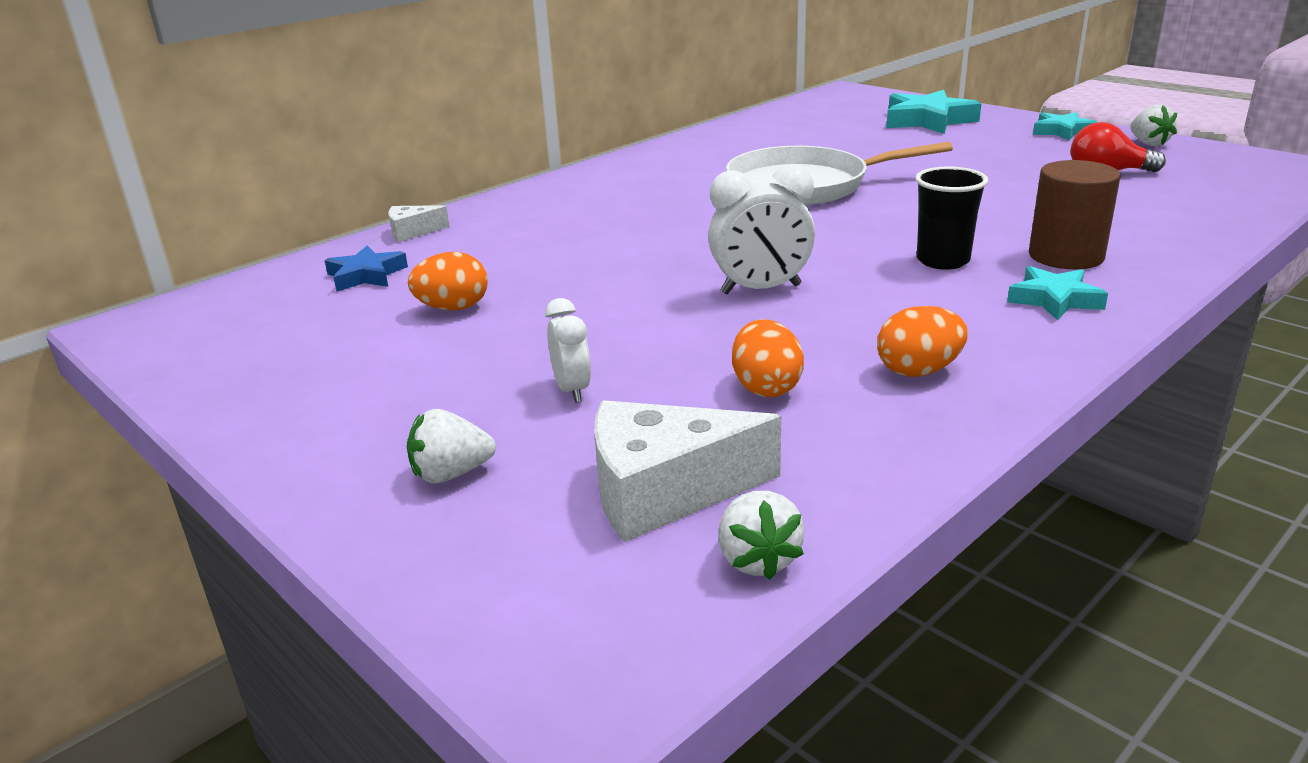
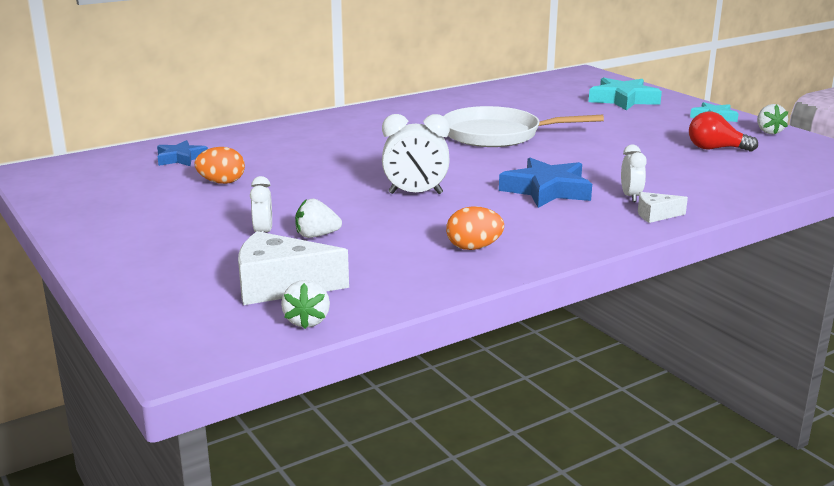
camera: 10 degrees right, 5 degrees down
(412, 232) = (222, 136): white cheese -> white cheese (656, 215)
(451, 474) = (171, 264): white strawberry -> white strawberry (316, 235)
(766, 387) = (375, 245): orange egg -> none
(943, 261) = (546, 190): black cup -> blue star
(1054, 299) = (596, 220): turquoise star -> none
(1066, 256) = (631, 196): brown cylinder -> white clock

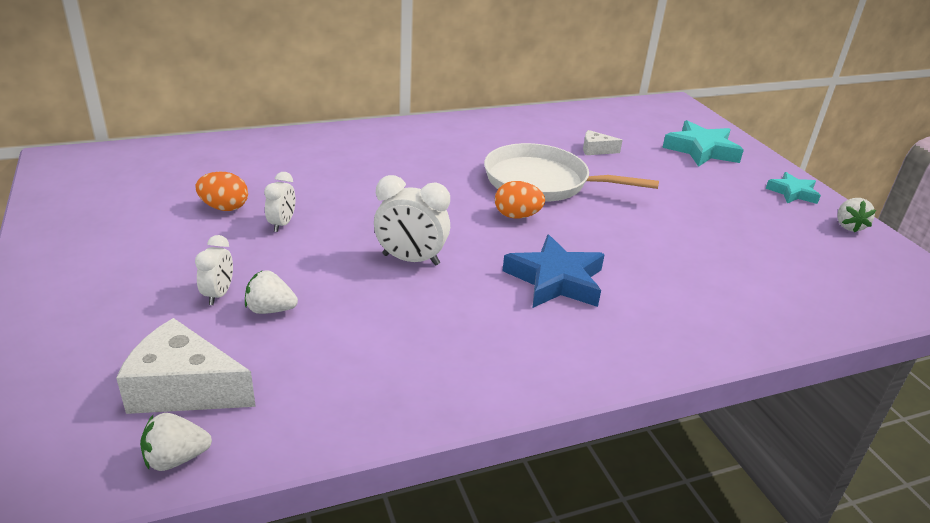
camera: 10 degrees right, 10 degrees up
(180, 158) = (207, 165): blue star -> none
(307, 321) = (176, 458): white strawberry -> white strawberry turned 60 degrees clockwise
(473, 248) = (428, 364): orange egg -> orange egg (517, 216)
(631, 196) = (646, 308): white clock -> white clock (282, 224)
(656, 215) = (663, 346): white cheese -> white cheese (596, 150)
(715, 149) = (776, 244): red light bulb -> none

